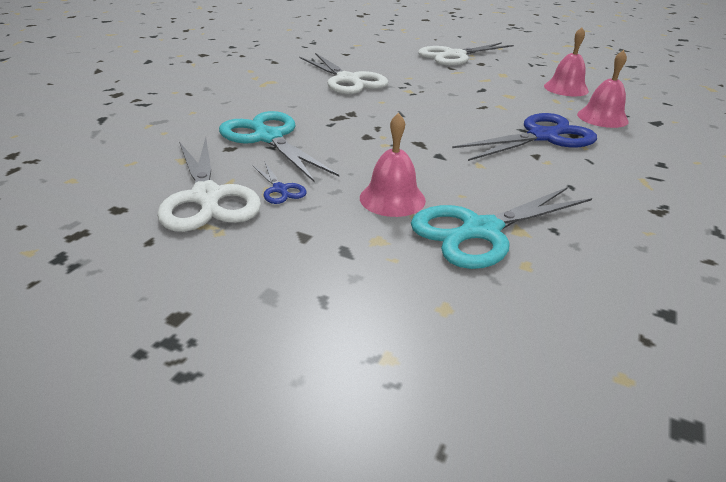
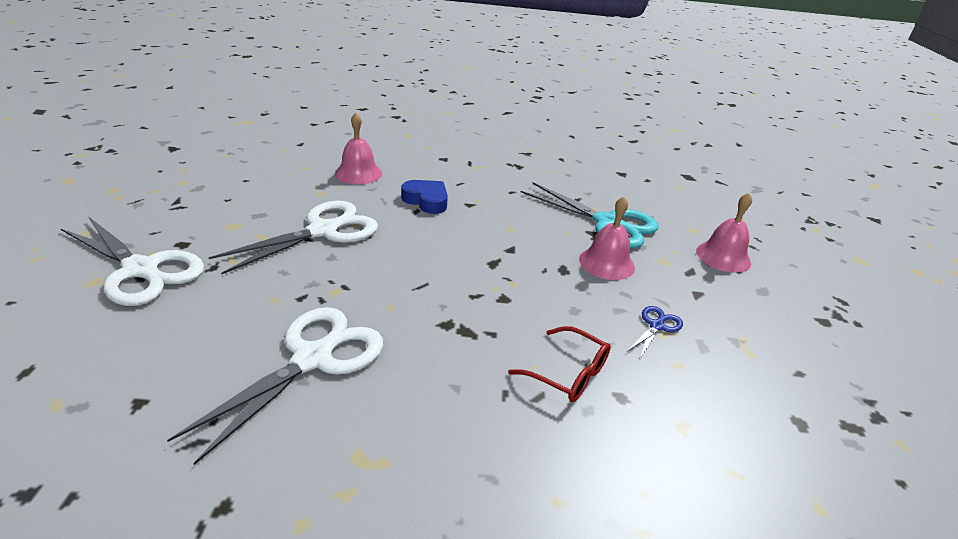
camera: 115 degrees left, 0 degrees up
(207, 198) = (717, 368): white scissors -> white scissors (324, 231)
(268, 137) = (568, 373): turquoise scissors -> red glasses
(543, 137) = (426, 201): blue scissors -> blue heart
(566, 88) = (276, 187): pink bell -> pink bell (723, 256)

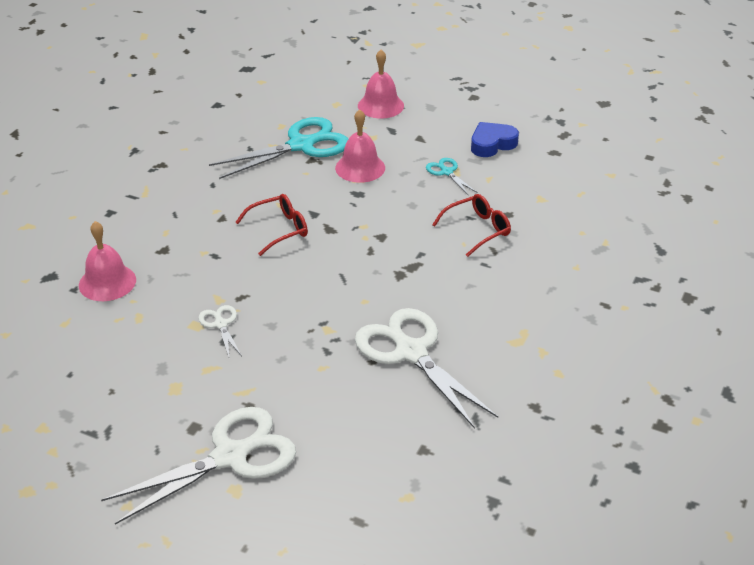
camera: 65 degrees left, 5 degrees up
(324, 231) = (221, 324): white scissors -> white scissors, size x0.46
(426, 201) = (199, 245): blue heart -> blue heart (492, 144)
(473, 235) = (279, 229): none -> red glasses
(657, 326) = (446, 172): blue scissors -> turquoise scissors

